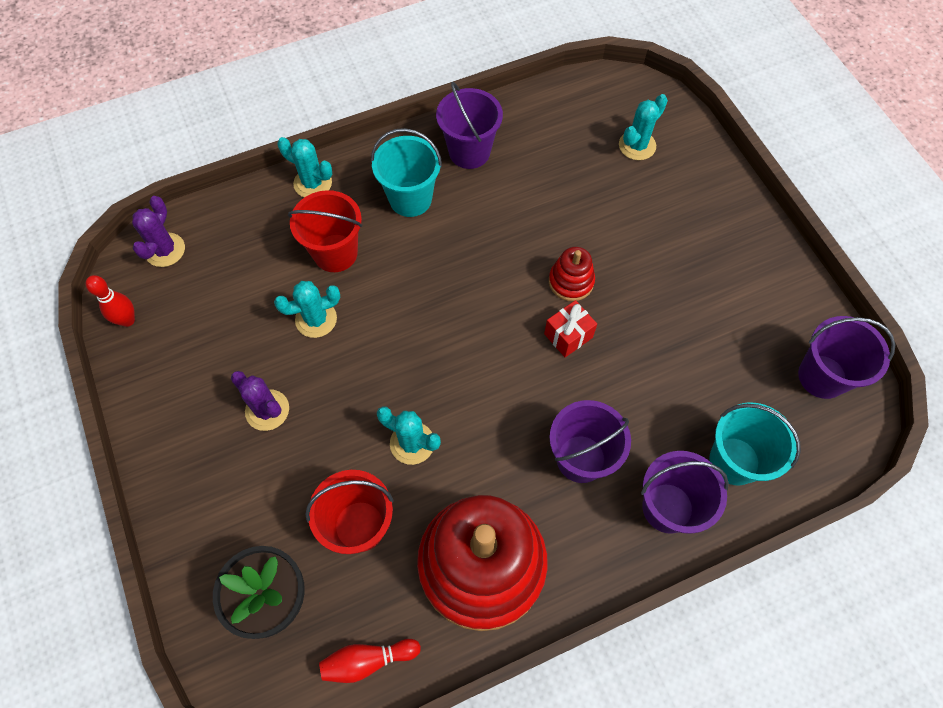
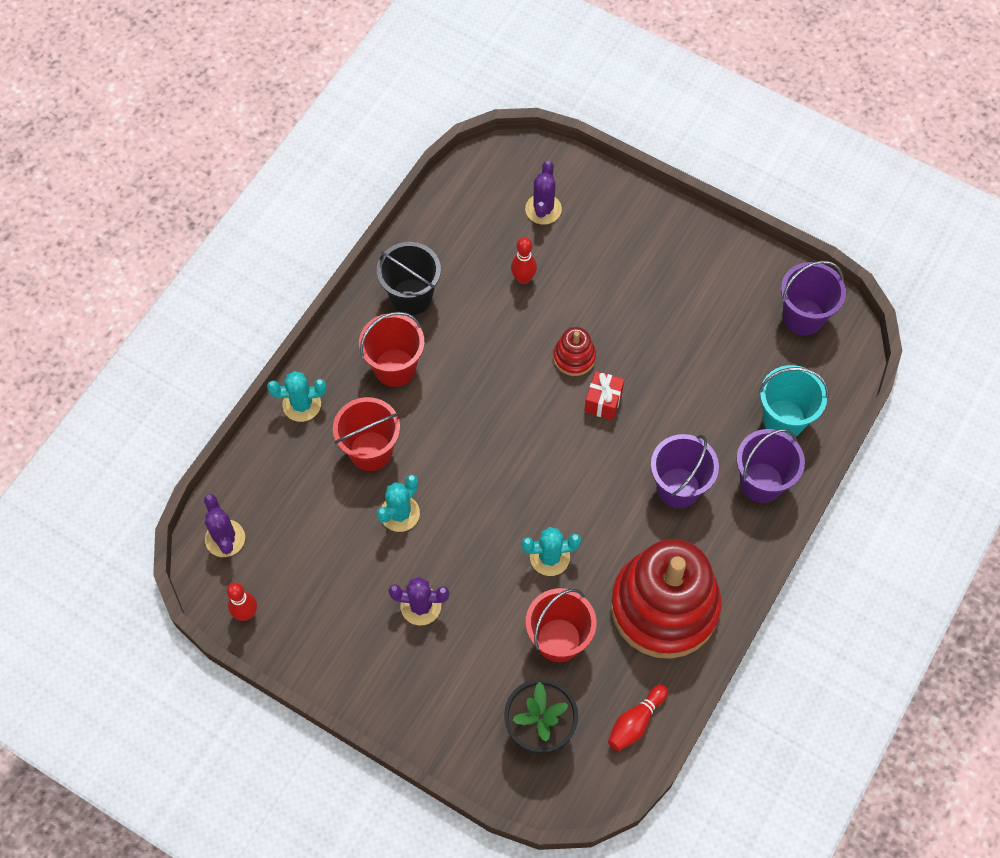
camera: 35 degrees left, 0 degrees up
(410, 199) = (395, 367): turquoise bucket -> red bucket
(469, 152) = (411, 297): purple bucket -> black bucket
(576, 191) = (523, 278): none -> red bowling pin
(637, 145) = (543, 209): turquoise cactus -> purple cactus

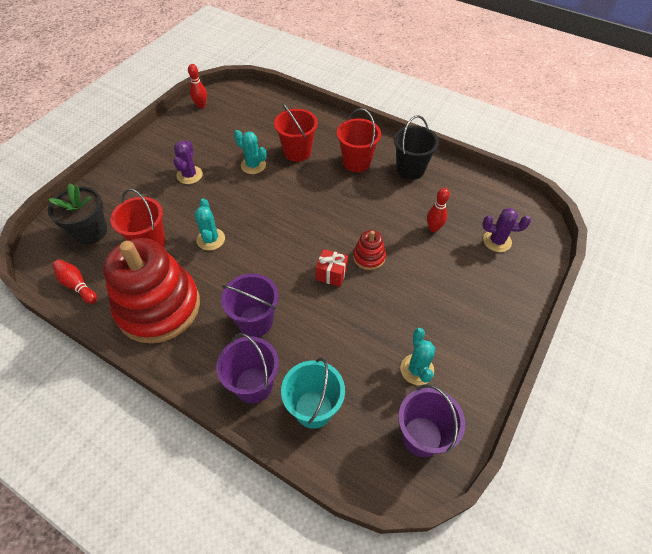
camera: 90 degrees right, 10 degrees down
(225, 538) = (247, 97): purple cactus -> none
(302, 404) = (330, 123): turquoise cactus -> turquoise cactus (417, 369)

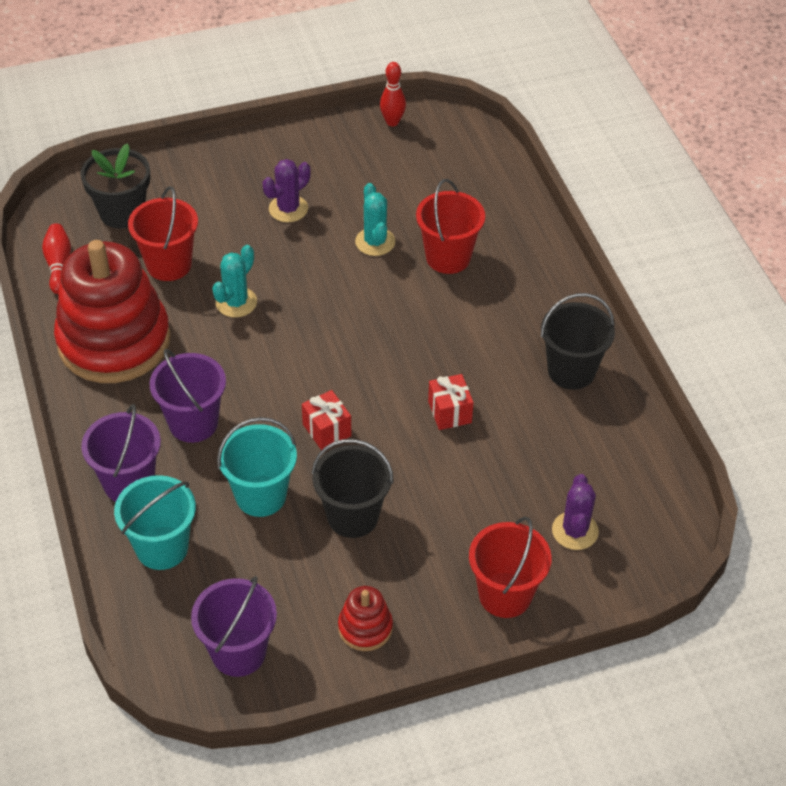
camera: 40 degrees right, 5 degrees down
(336, 335) = (261, 496): none -> turquoise bucket
(356, 162) = (510, 317): red bucket -> red bucket (505, 595)
(369, 257) = (391, 441): red stacking toy -> red stacking toy (365, 628)
(380, 224) = (449, 412): none -> red gift
(394, 310) = (352, 516): none -> black bucket
(417, 369) = (307, 591): turquoise cactus -> none
(433, 228) = (511, 461): red bowling pin -> none
(497, 241) = (575, 531): purple cactus -> purple cactus turned 45 degrees clockwise

